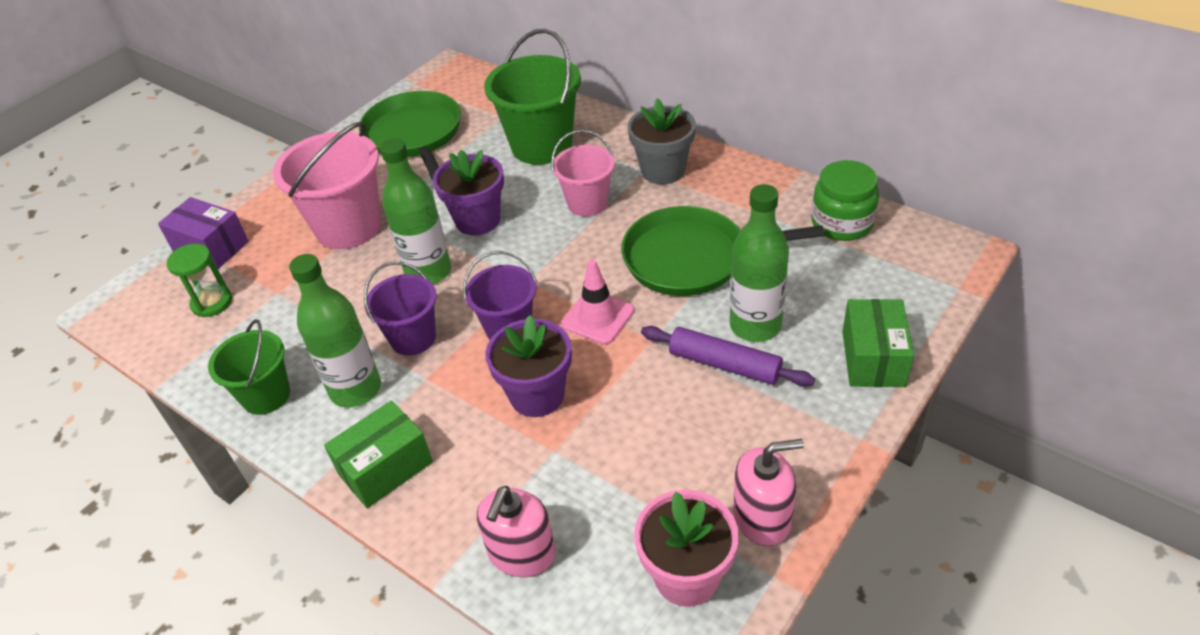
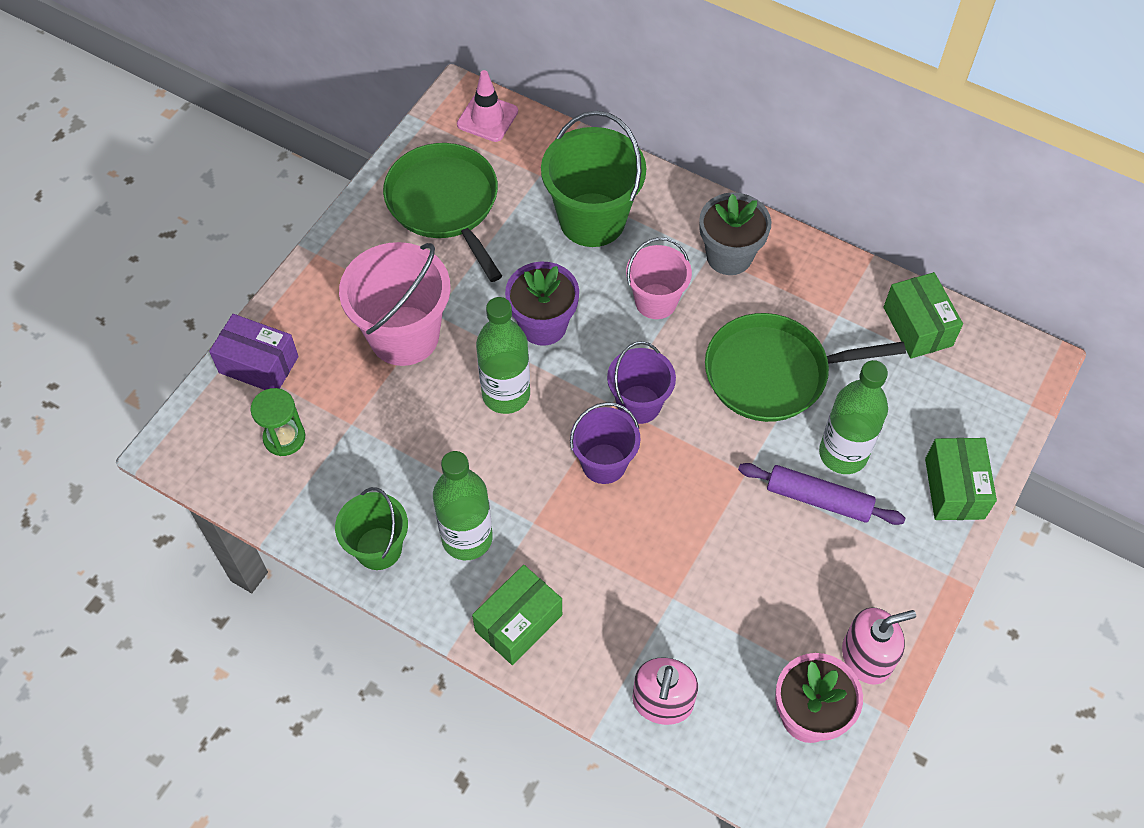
camera: 10 degrees left, 15 degrees up
(413, 338) = (509, 477): purple bucket -> purple bucket (639, 404)
(537, 395) = (646, 539): purple flower pot -> none
(598, 317) = (690, 447): pink traffic cone -> pink traffic cone (487, 118)
(842, 223) = (917, 326): green jar -> green box

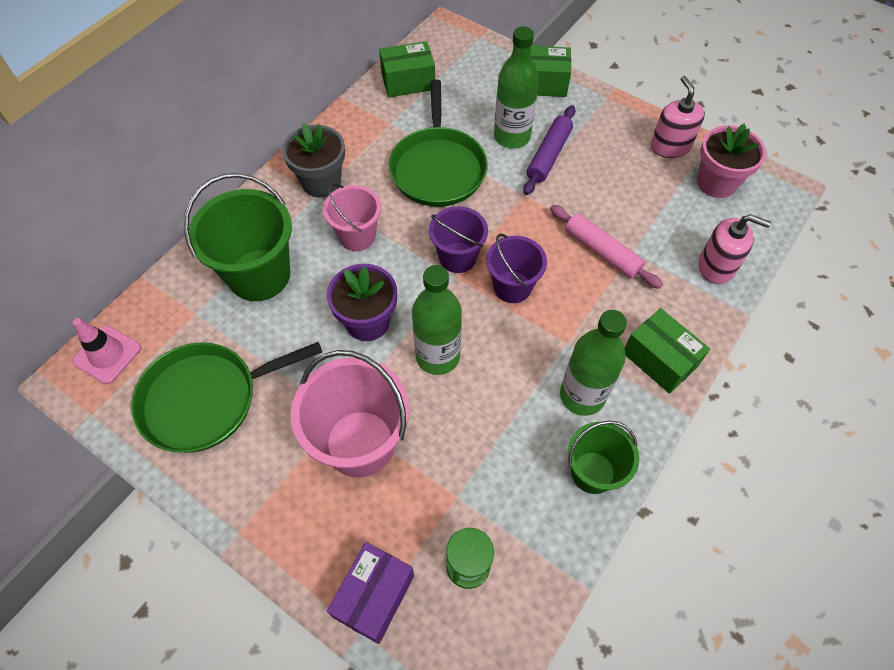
camera: 85 degrees left, 0 degrees up
(668, 562) = (602, 251): none -> pink rolling pin

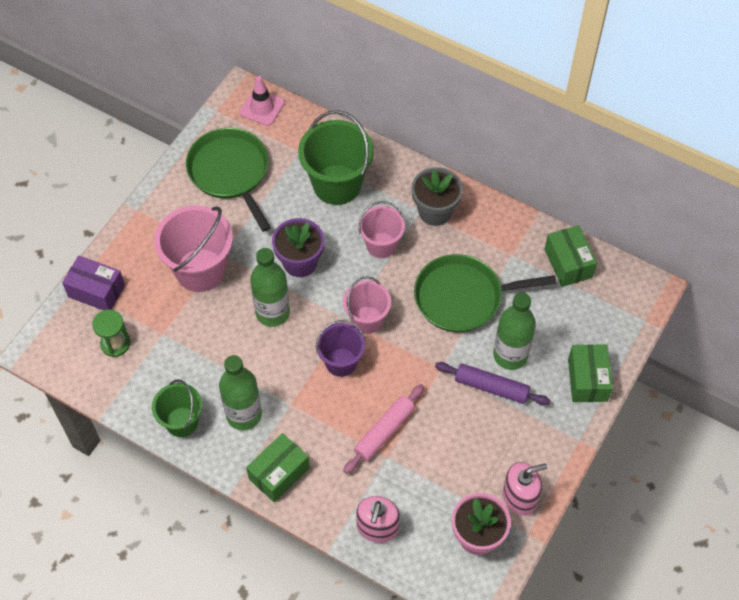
camera: 85 degrees right, 0 degrees up
(457, 257) = (367, 320): purple bucket -> pink bucket

